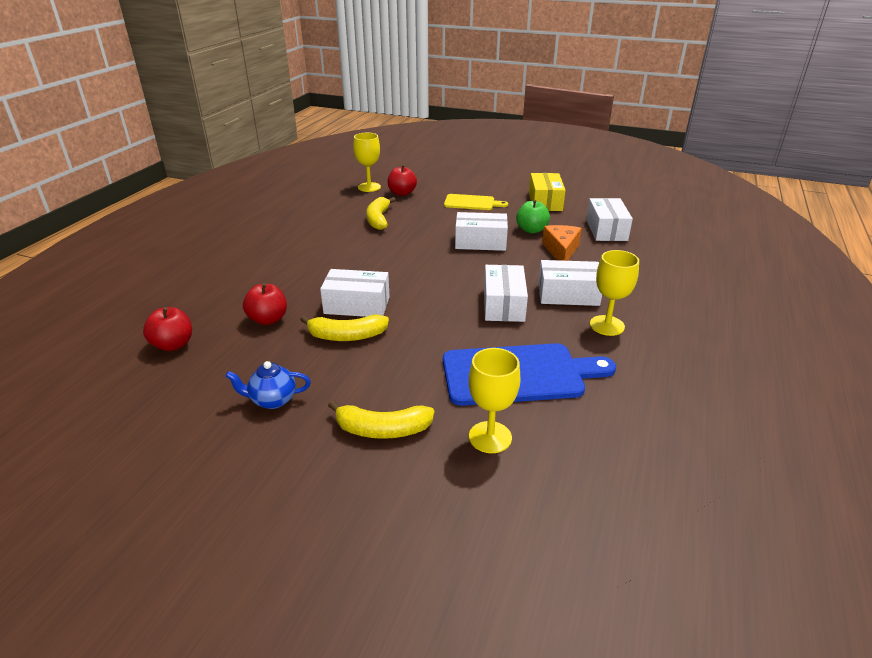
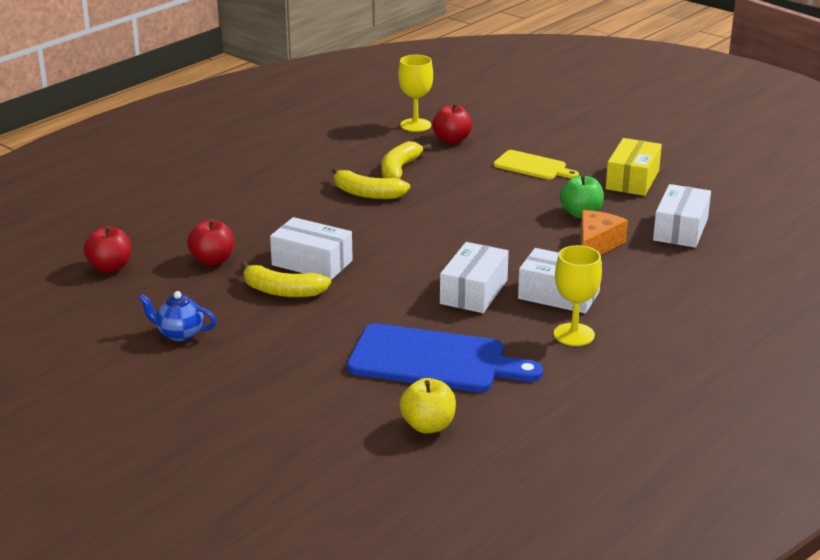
camera: 20 degrees right, 5 degrees down
(382, 429) = (266, 378): yellow banana -> yellow banana (367, 193)
(480, 242) = (503, 218): white box -> none
(490, 437) = (362, 405): yellow goblet -> none
(563, 444) = (428, 426): none -> yellow apple

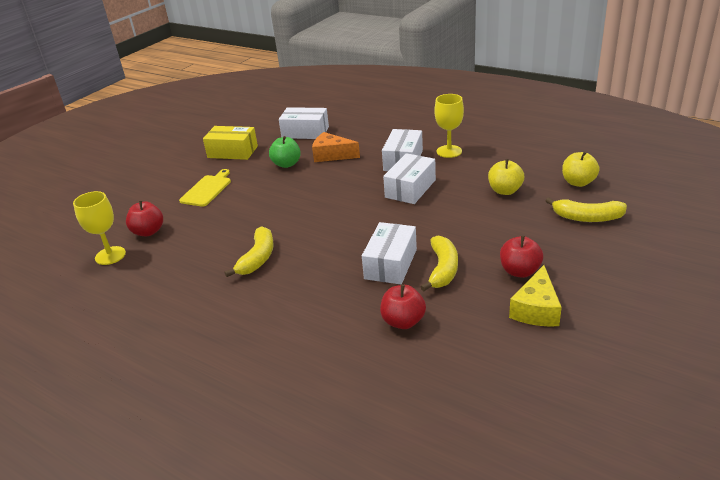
camera: 95 degrees left, 5 degrees up
(110, 267) = (440, 391): red apple -> red apple (519, 271)
(179, 334) = (536, 309): blue teapot -> yellow cheese
(399, 169) = (208, 249): yellow banana -> yellow banana (587, 217)
(433, 360) = (505, 191): blue cutting board -> yellow apple
(474, 292) = (410, 188): white box -> white box turned 75 degrees counterclockwise

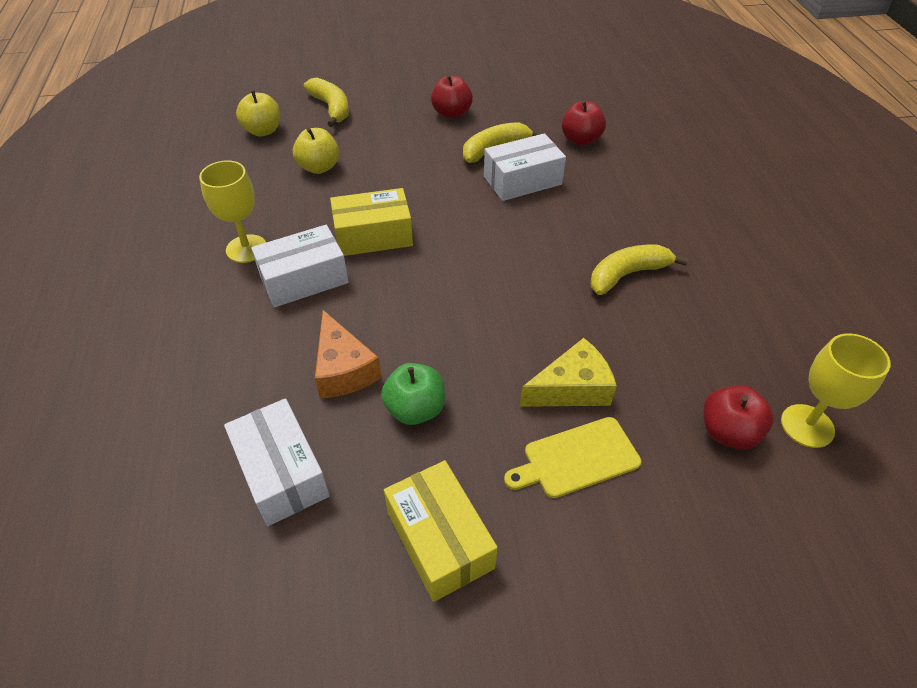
camera: 135 degrees left, 15 degrees up
(410, 188) = (373, 235): white box -> yellow box
(536, 309) = (489, 92): yellow cheese -> yellow cheese (572, 388)

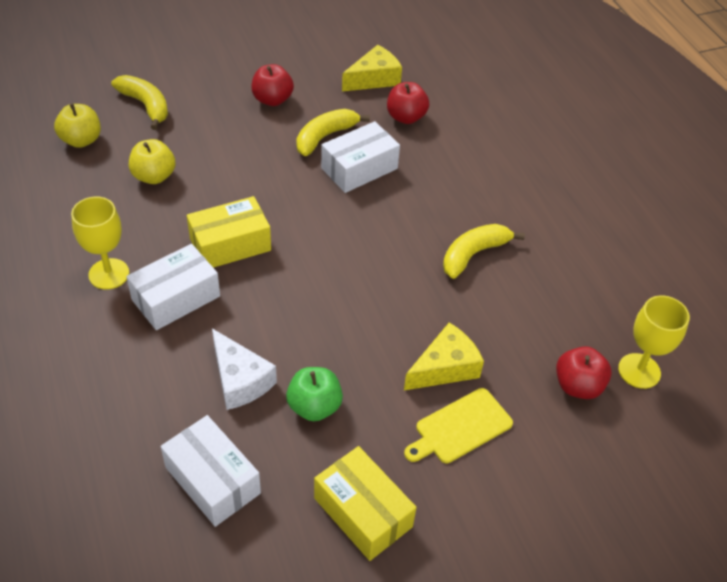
camera: 15 degrees left, 0 degrees up
(343, 369) = (240, 380): orange cheese -> white cheese
(556, 104) = (374, 79): none -> yellow cheese

